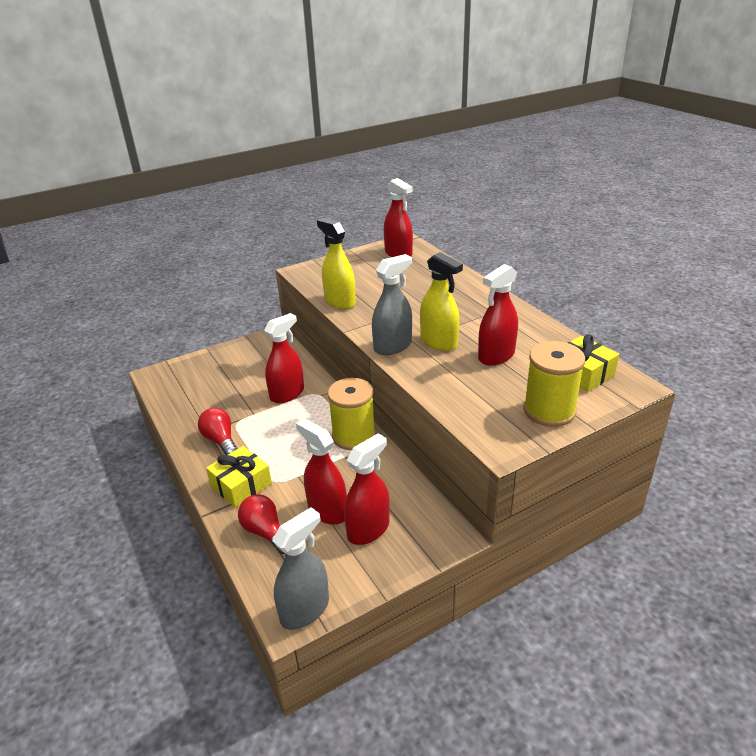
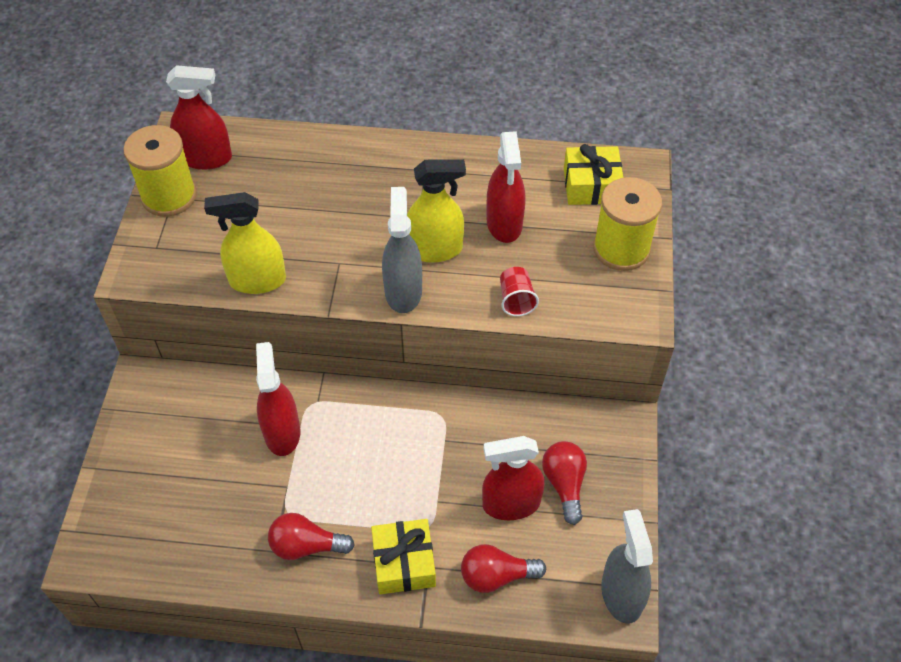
camera: 55 degrees left, 20 degrees up
(353, 436) = (420, 414): yellow spool -> yellow spool (169, 196)
(368, 529) = (564, 484): red spray bottle -> red light bulb
(442, 388) = (516, 300): none -> red cup

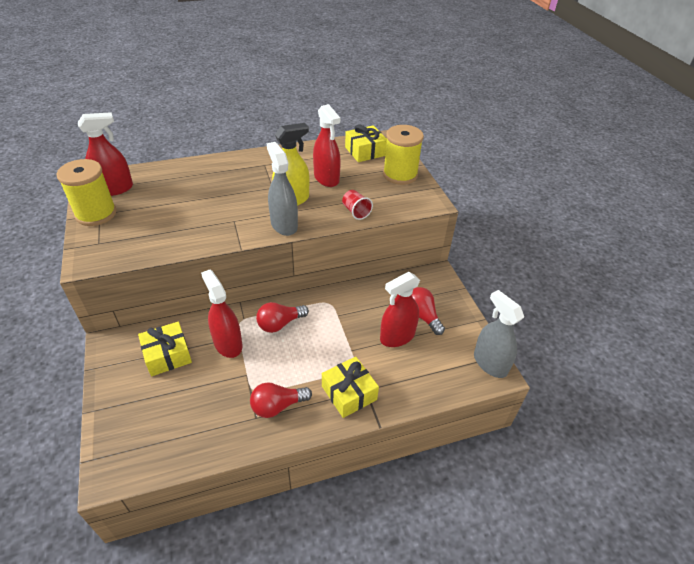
camera: 25 degrees left, 10 degrees down
(203, 422) = (167, 355): none -> yellow gift
(257, 280) = (182, 243): yellow spray bottle -> none
(496, 576) = (411, 379): red light bulb -> red light bulb (280, 324)

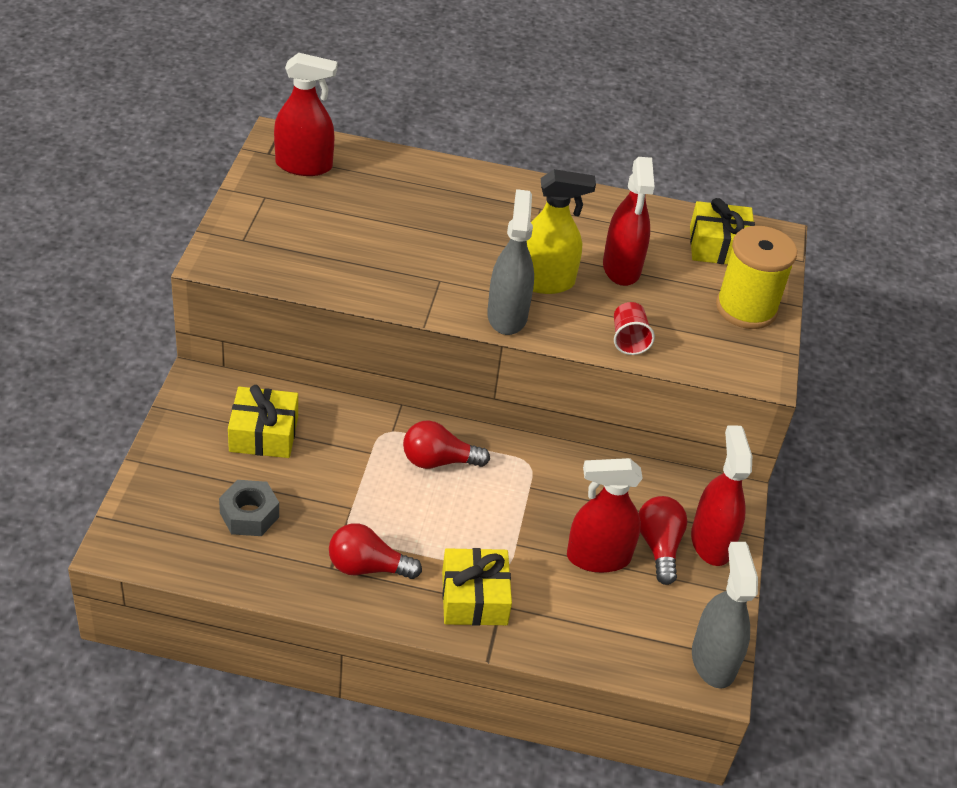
camera: 25 degrees right, 0 degrees up
(96, 214) = (261, 195): yellow spool -> none
(186, 410) = (249, 515): none -> grey nut
(228, 344) = (350, 455): red spray bottle -> red spray bottle (711, 542)

